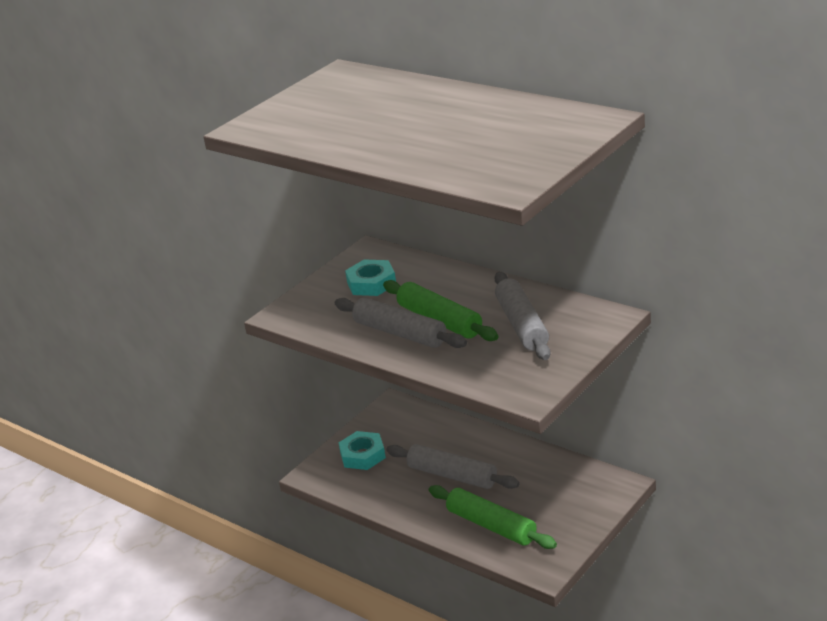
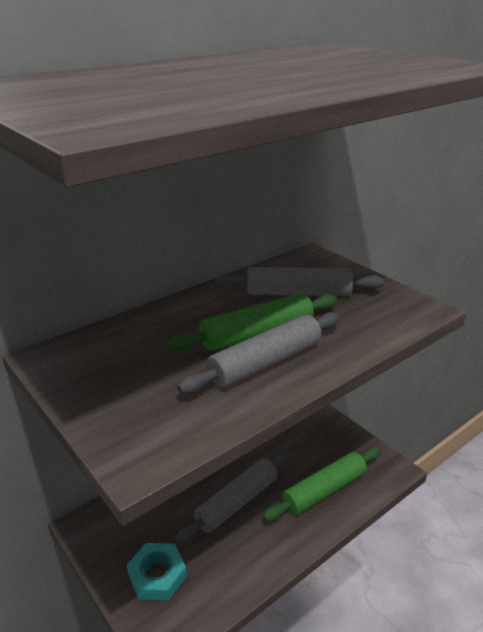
camera: 80 degrees left, 0 degrees up
(371, 283) = (131, 367): turquoise nut -> none

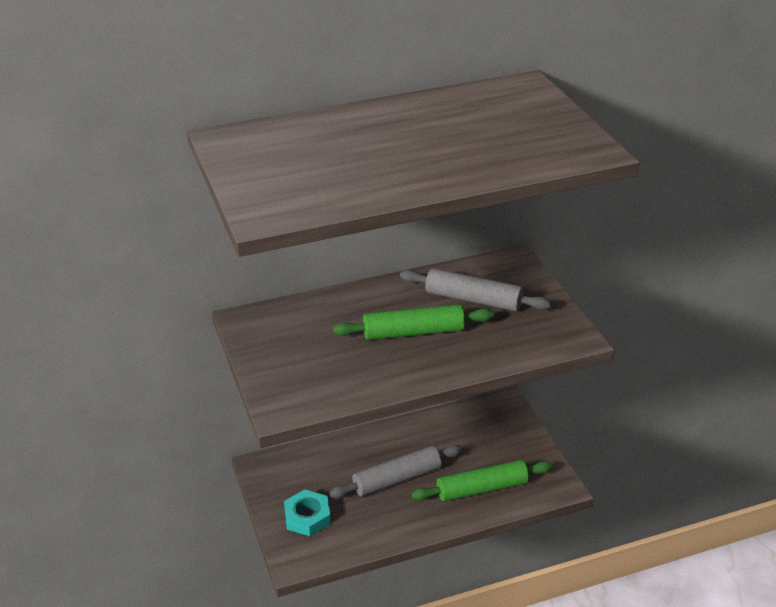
camera: 20 degrees right, 5 degrees up
(265, 363) = (405, 359): grey rolling pin -> none

